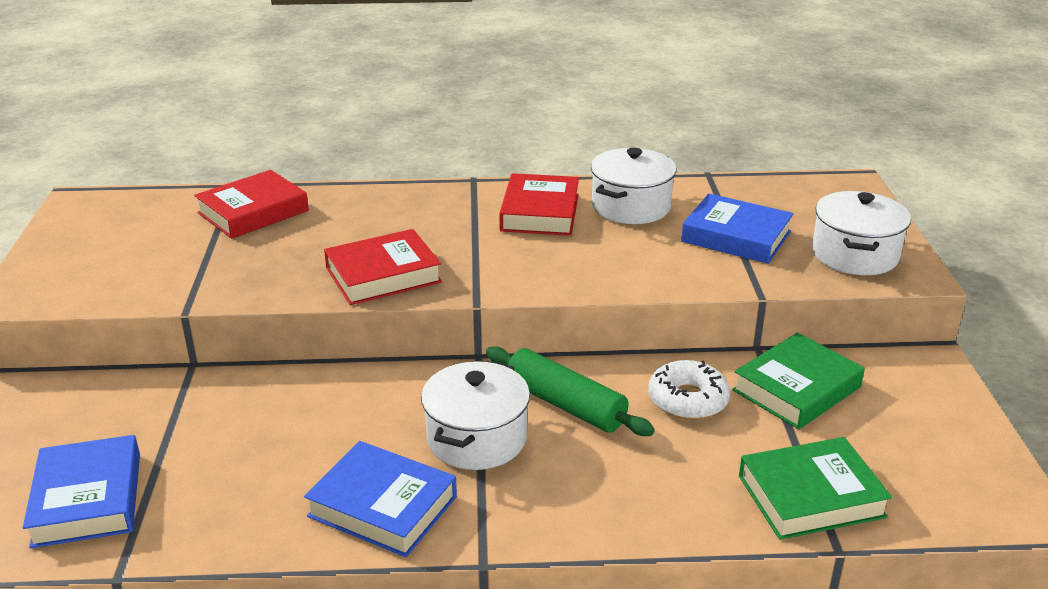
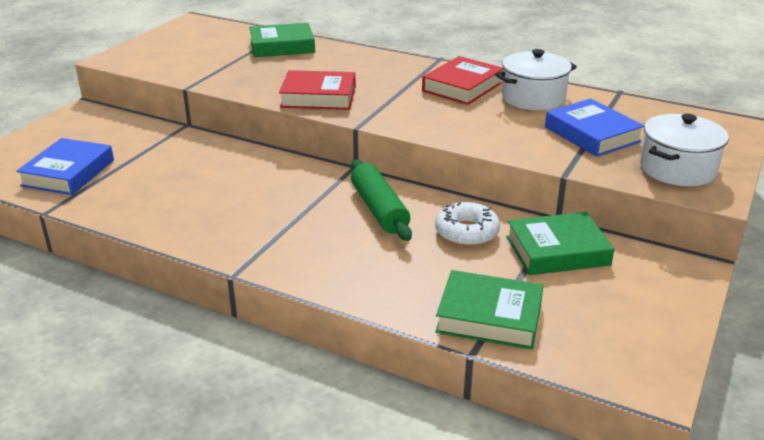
camera: 30 degrees right, 0 degrees up
(253, 212) = (282, 46): red book -> green book
(383, 506) = (209, 227): blue book -> none
(476, 438) = (302, 210): white pot -> none

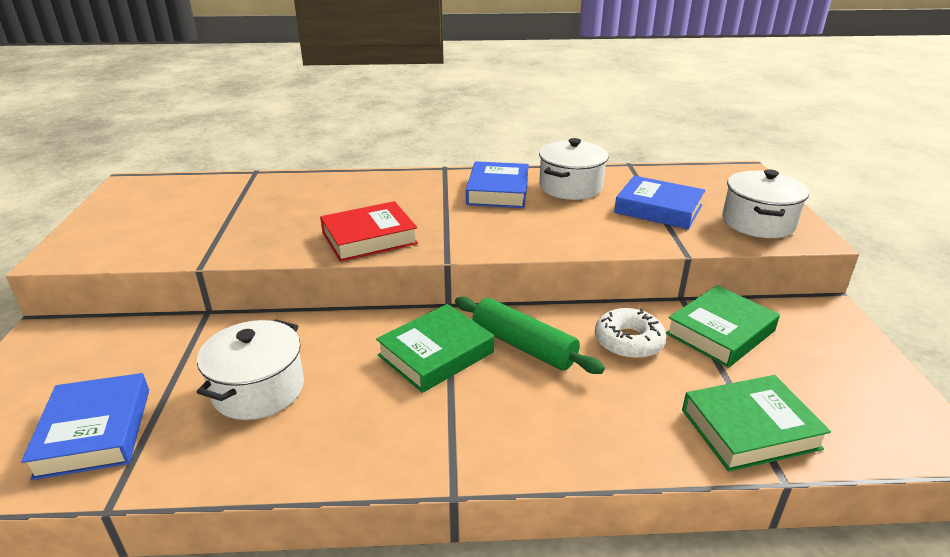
camera: 30 degrees left, 0 degrees up
(175, 179) = (258, 389): none -> white pot
(282, 46) = (267, 191): green book -> green book (436, 354)
(462, 87) = (498, 191): red book -> blue book

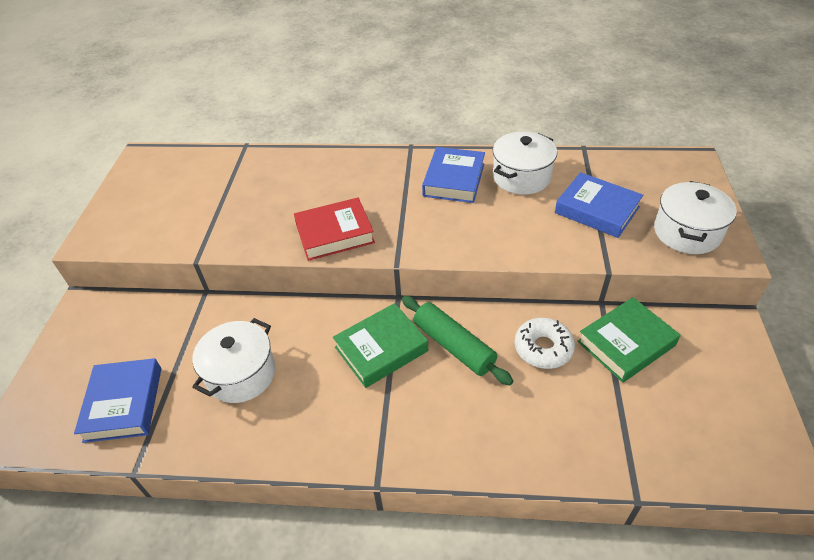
camera: 10 degrees right, 15 degrees up
(750, 429) = (623, 447): green book -> none

